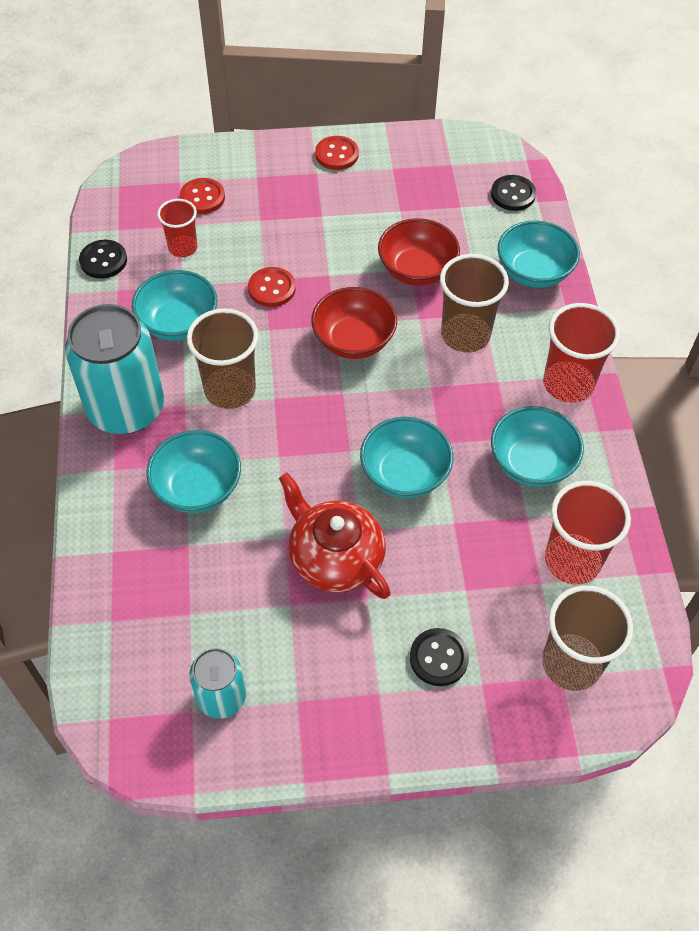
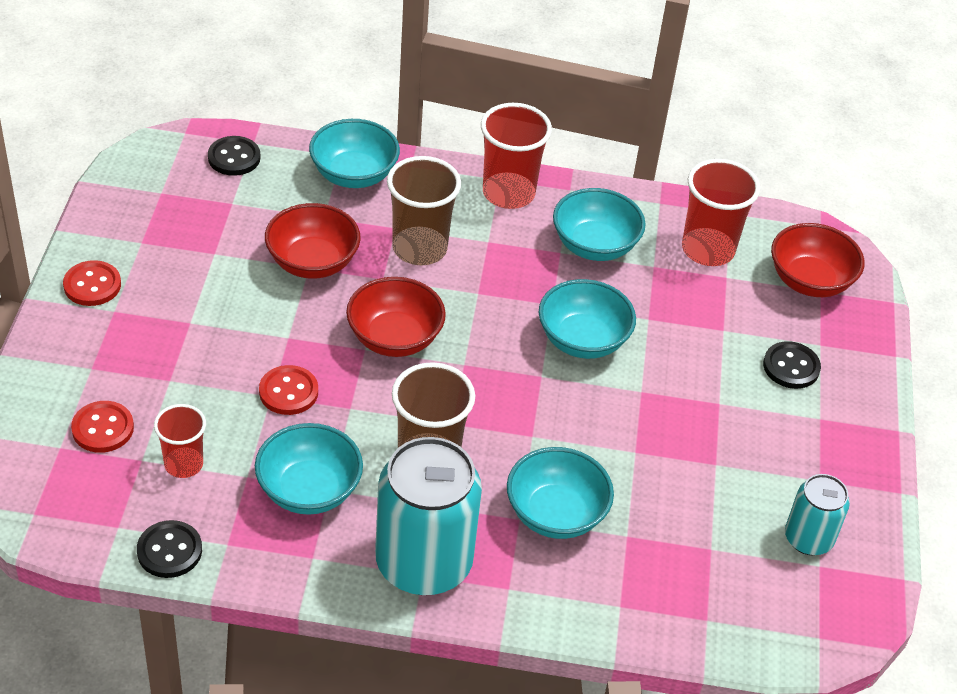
camera: 80 degrees left, 10 degrees down
(335, 557) = (668, 417): red teapot -> none
(571, 663) = (810, 281): brown cup -> red bowl

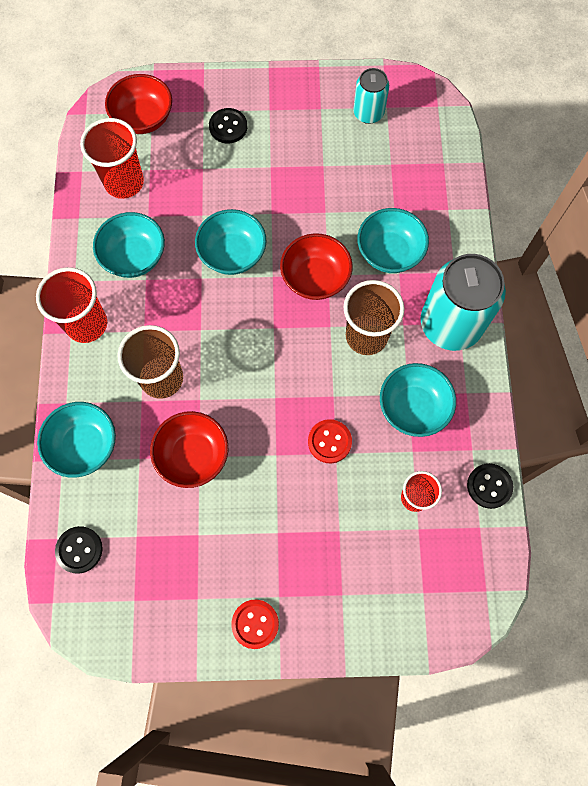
camera: 95 degrees left, 25 degrees up
(103, 428) = (398, 566): red button -> none
(394, 338) = (259, 379): red bowl -> red bowl (315, 278)

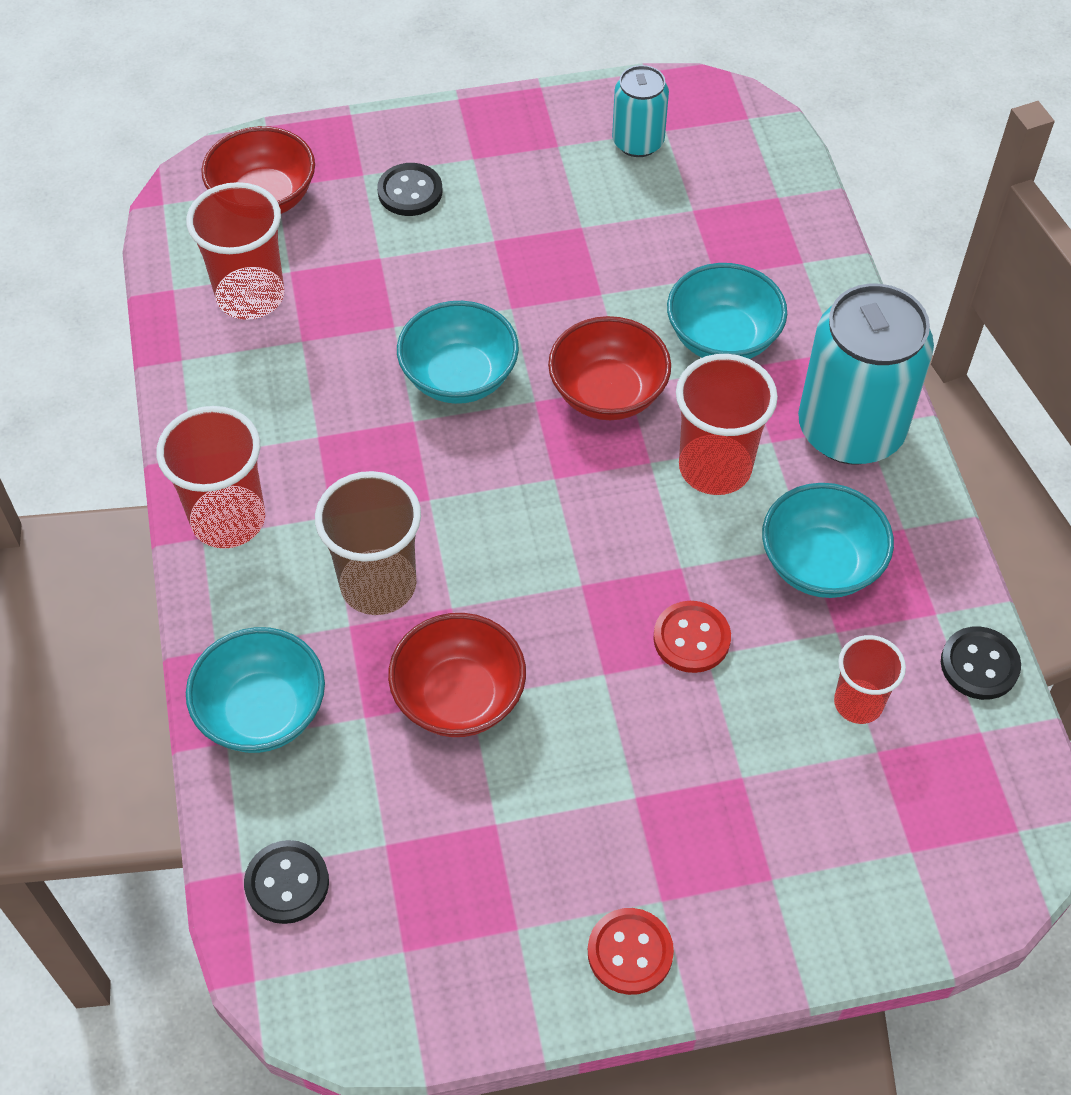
camera: 10 degrees left, 15 degrees down
(134, 257) = (291, 405): turquoise bowl -> none
(366, 336) = (715, 467): brown cup -> red cup

